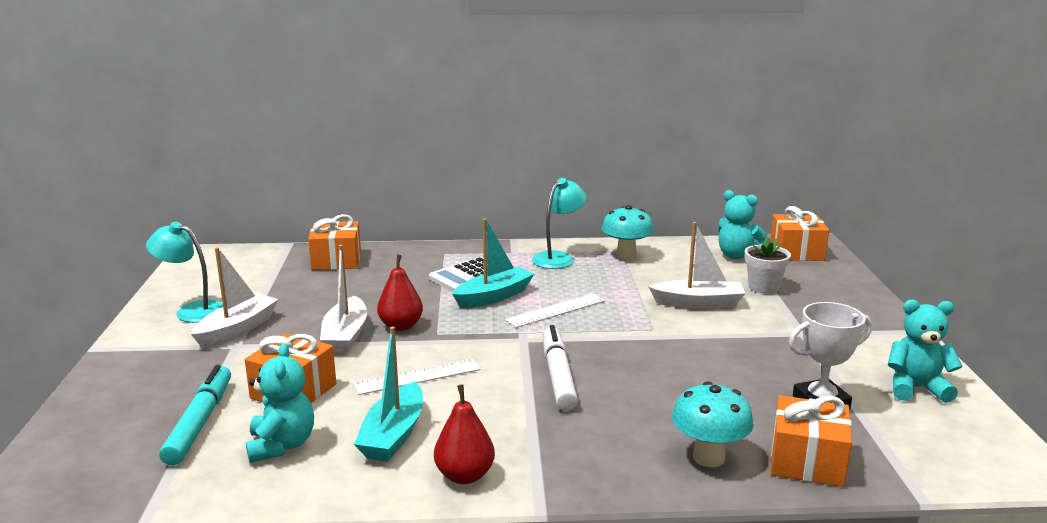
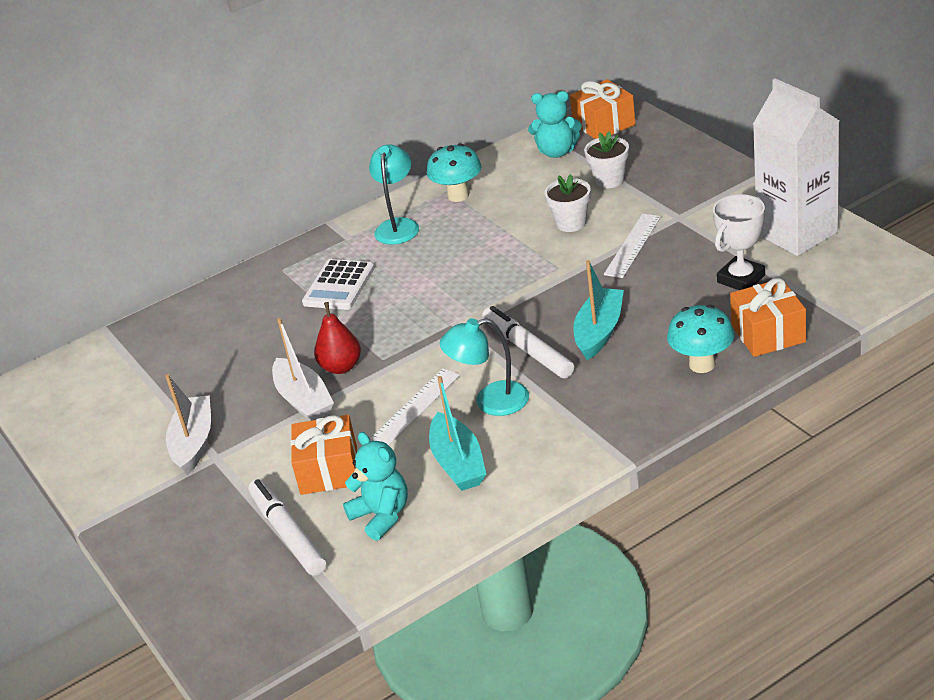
camera: 25 degrees left, 15 degrees up
(192, 310) = (119, 446): turquoise lamp -> turquoise lamp (490, 401)
(200, 422) = (288, 534): turquoise marker -> white marker
(336, 260) = (183, 327): orange gift -> none
(465, 475) = (548, 465): red pear -> none
(493, 296) = (387, 297): turquoise boat -> turquoise boat (599, 332)
(556, 310) = (459, 287): white ruler -> white ruler (633, 245)
(698, 303) = (571, 223): white boat -> white flower pot
(916, 388) = (797, 233): turquoise teddy bear -> white carton

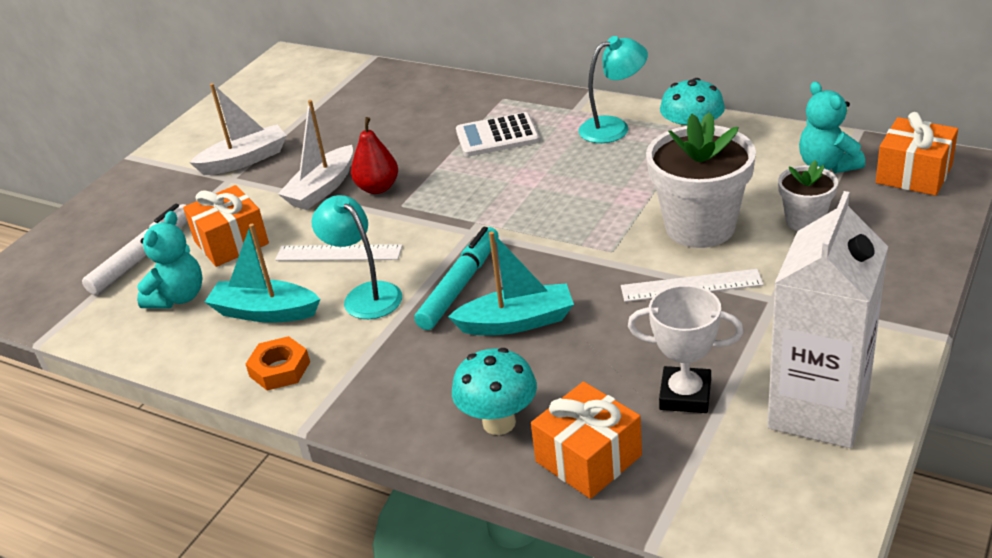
camera: 60 degrees right, 0 degrees up
(458, 463) = (265, 312): turquoise boat -> turquoise boat turned 60 degrees clockwise
(528, 350) = (460, 285): white marker -> turquoise marker
(544, 465) = (279, 369): none -> orange nut
(571, 223) = (700, 227): white flower pot -> white flower pot, size x1.84

